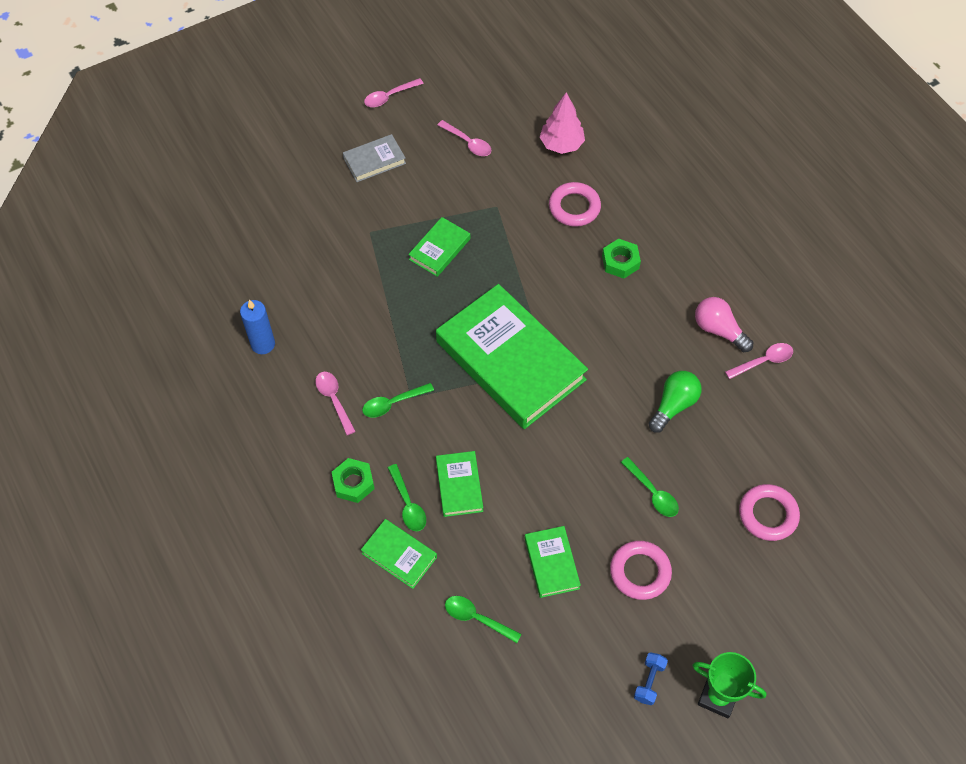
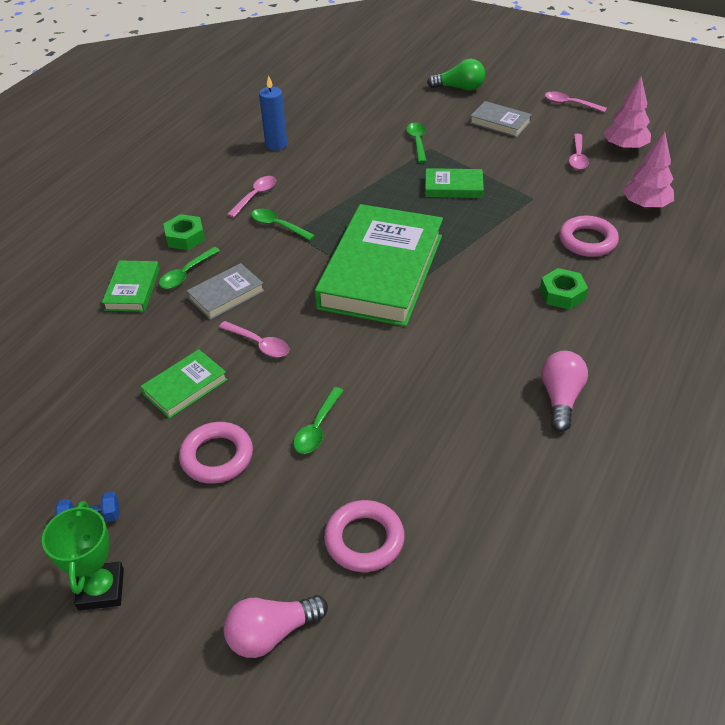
camera: 60 degrees right, 15 degrees down
(459, 485) = (226, 295): green book -> grey book
(476, 618) = (97, 361): green spoon -> green spoon (417, 142)
(481, 105) = (625, 148): none -> pink tree
(673, 405) = (434, 401): green light bulb -> green light bulb (459, 88)
(763, 361) = (560, 452): pink spoon -> pink spoon (259, 344)
(809, 604) = (272, 633): none -> pink light bulb

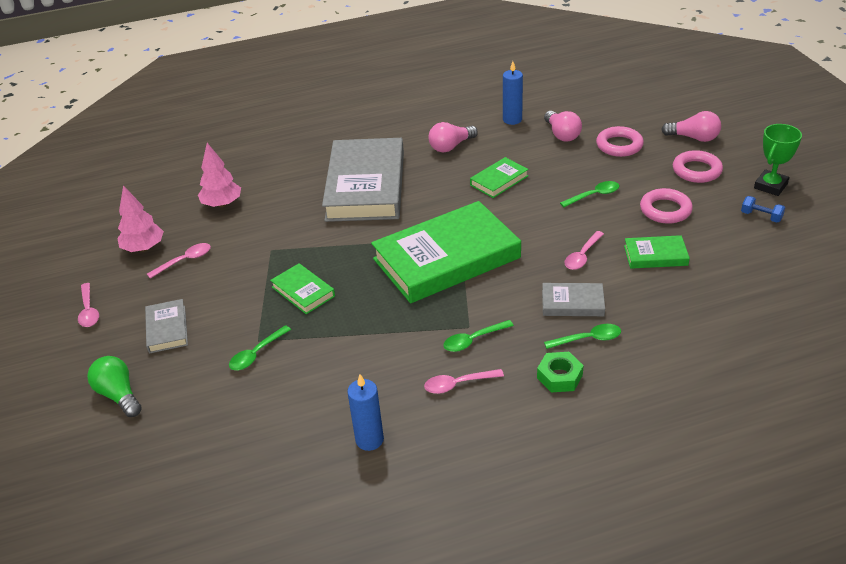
camera: 135 degrees left, 5 degrees down
(132, 289) = (643, 350): green book -> green book (499, 180)
(259, 344) = (582, 256): pink spoon -> pink spoon turned 135 degrees counterclockwise
(278, 226) = (473, 340): green spoon -> green spoon turned 75 degrees clockwise
(459, 510) = (562, 134): none -> pink light bulb
(555, 496) = (512, 120): none -> blue candle
(562, 294) = (365, 186): green nut -> grey book
(587, 241) = (296, 204): pink ring -> pink ring (696, 170)

